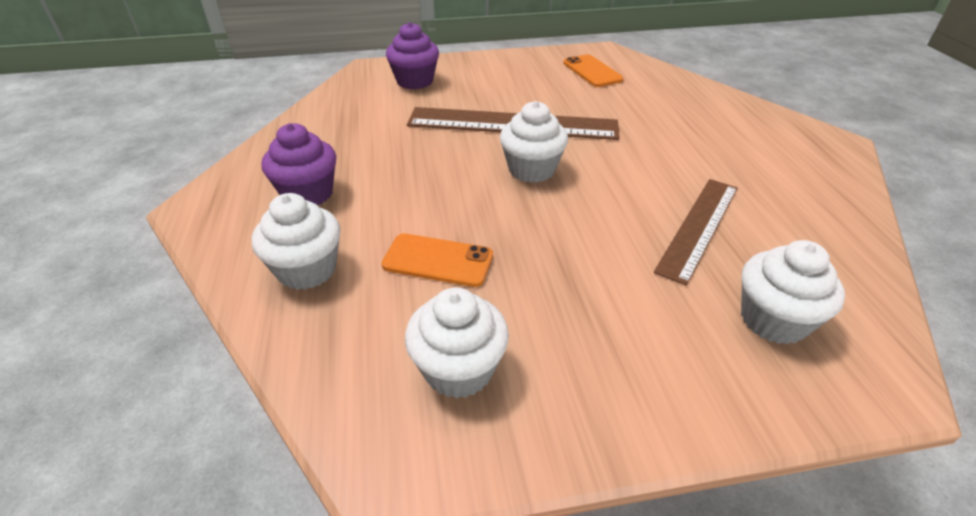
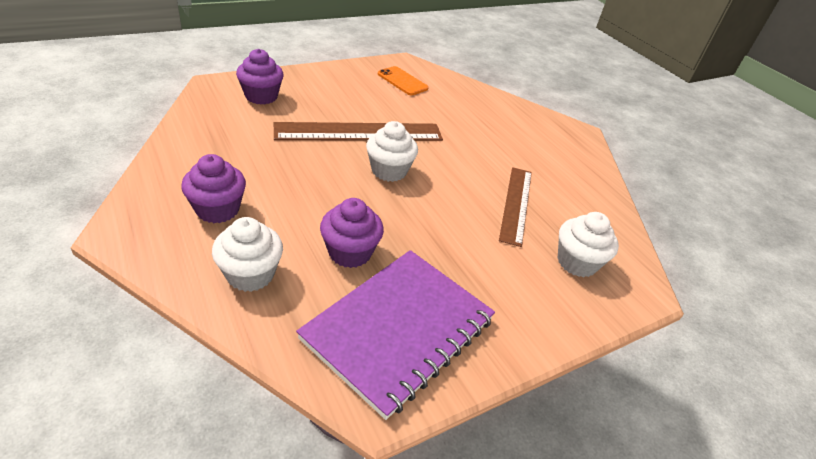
camera: 25 degrees left, 0 degrees up
(438, 260) = (350, 252): orange phone -> purple cupcake
(458, 369) = (399, 329): white cupcake -> purple notebook

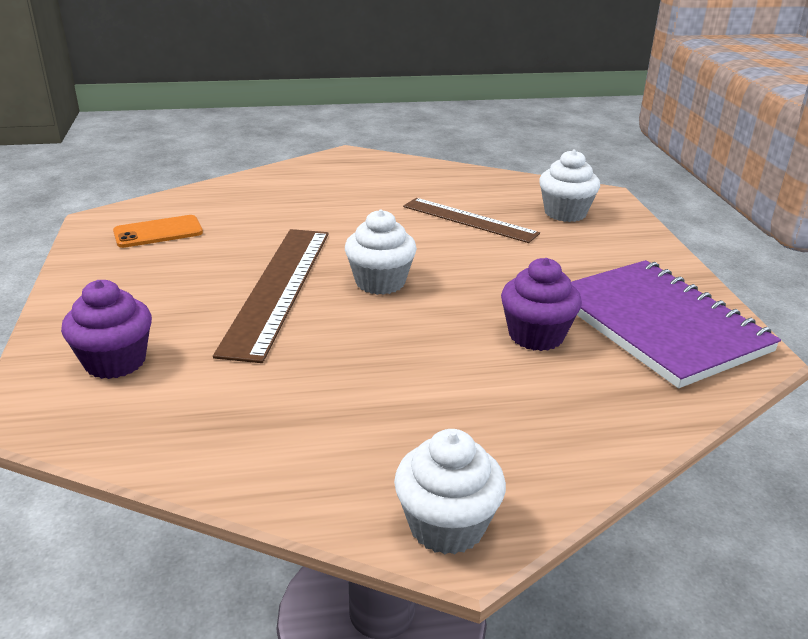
camera: 65 degrees left, 10 degrees down
(217, 209) = (427, 433): purple cupcake -> none
(250, 274) = (570, 415): white cupcake -> white cupcake (446, 525)

